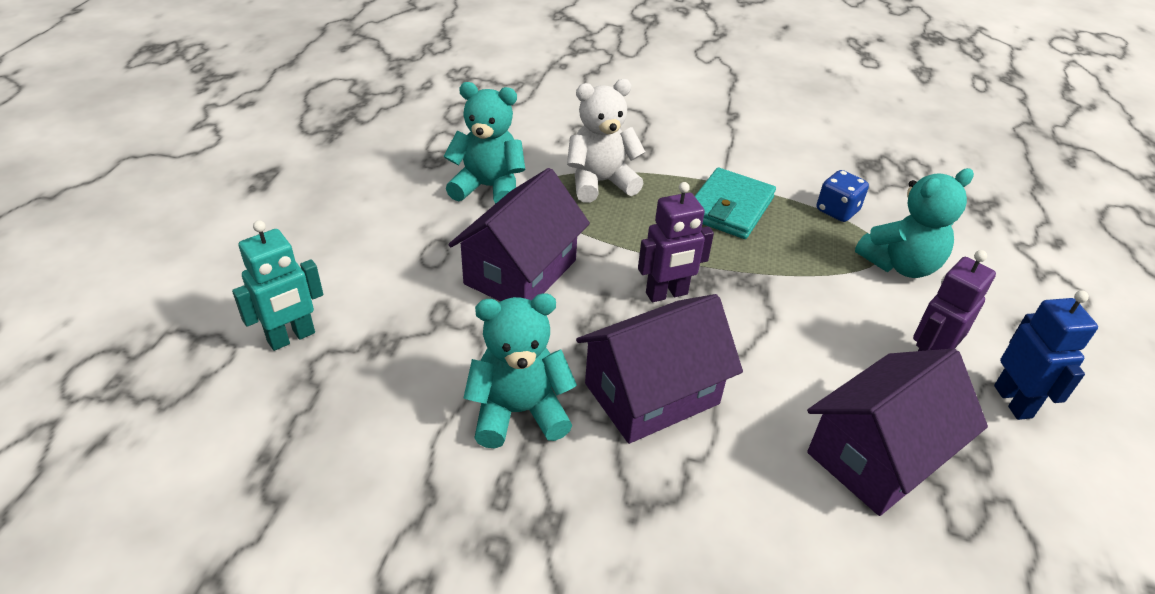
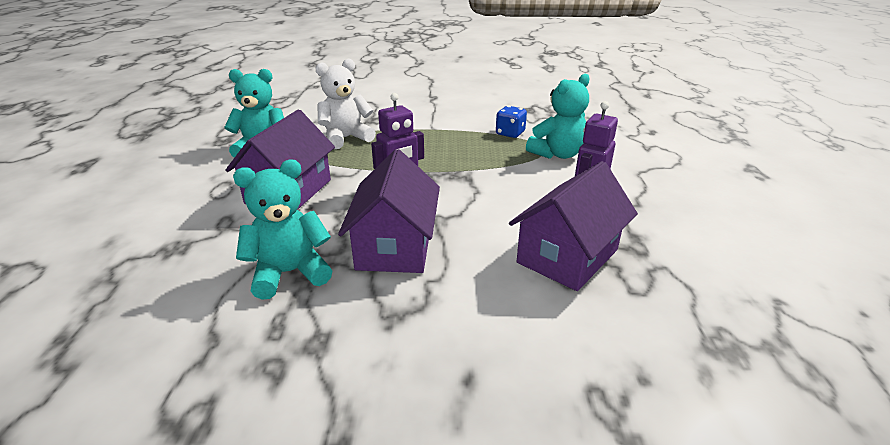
camera: 10 degrees left, 10 degrees down
(291, 337) = (96, 255): turquoise robot -> none
(651, 393) = (395, 246): purple house -> purple house turned 45 degrees counterclockwise
(729, 208) = (438, 140): turquoise wallet -> none
(1013, 401) = (650, 212): blue robot -> none

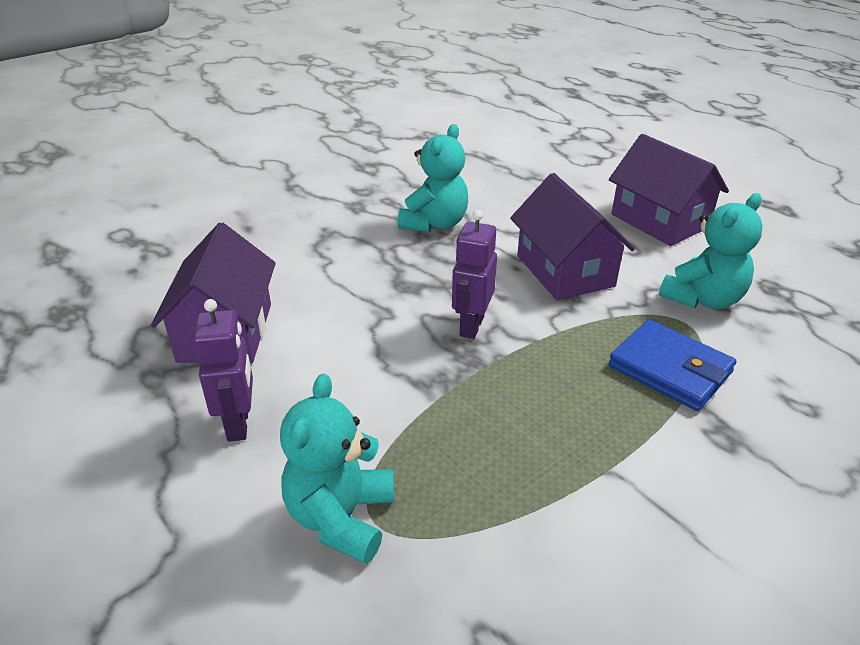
camera: 140 degrees right, 5 degrees up
(346, 138) = (670, 369): white teddy bear -> blue wallet
(395, 246) = (390, 271): purple house -> purple house (659, 221)
(510, 133) = (474, 539): blue dice -> none

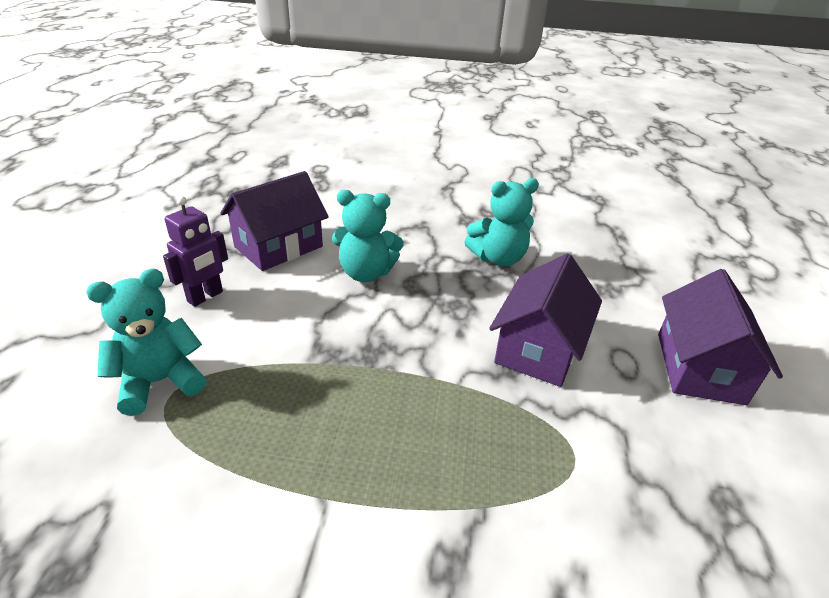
camera: 45 degrees right, 0 degrees up
(471, 326) = (406, 336): purple robot -> none
(670, 369) = (494, 478): blue wallet -> none
(703, 299) = (627, 454): turquoise teddy bear -> turquoise teddy bear (366, 273)

